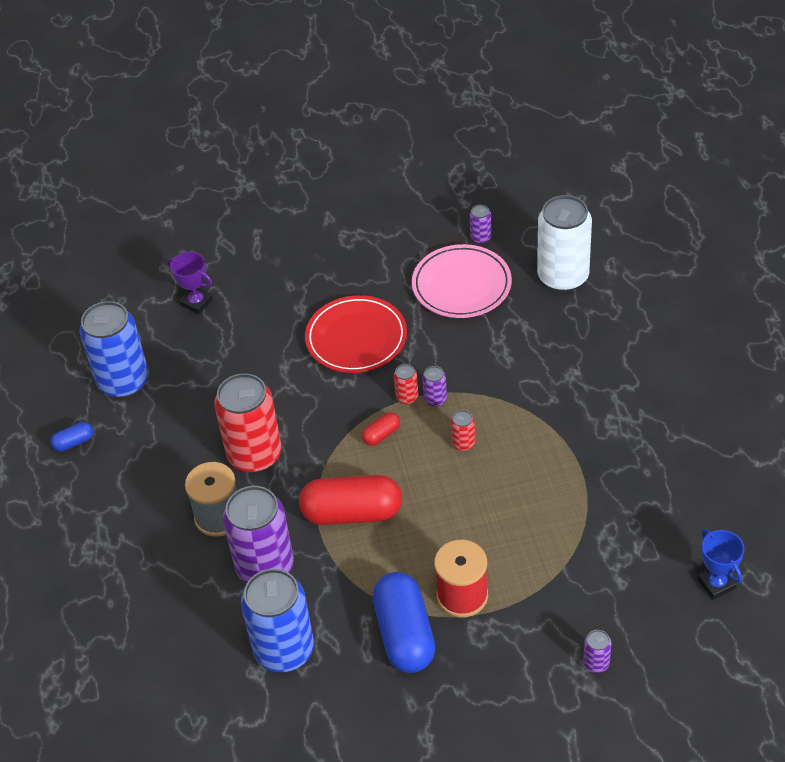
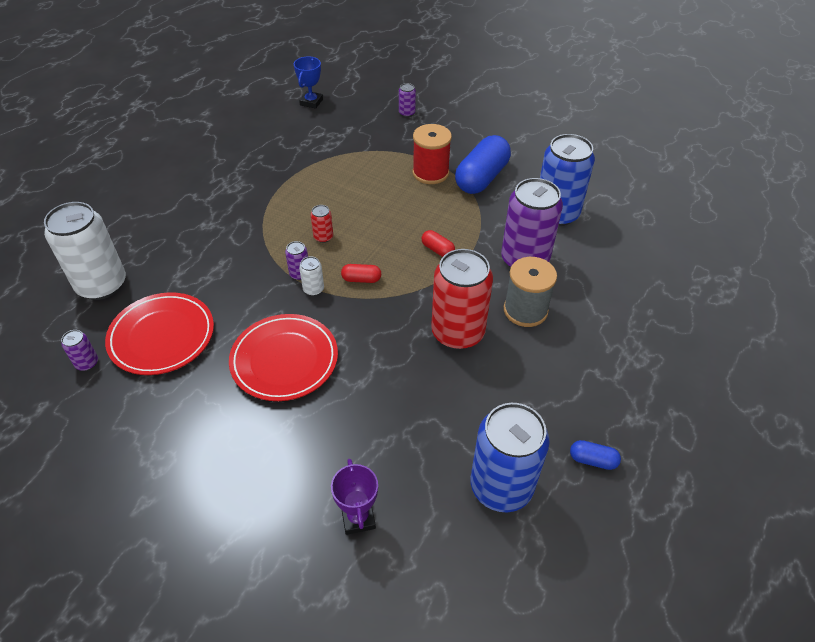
camera: 140 degrees left, 0 degrees up
(352, 513) = (437, 250): red capsule -> red capsule, size x0.45
(407, 397) = (313, 289): red can -> white can
(461, 285) = (162, 336): pink plate -> red plate

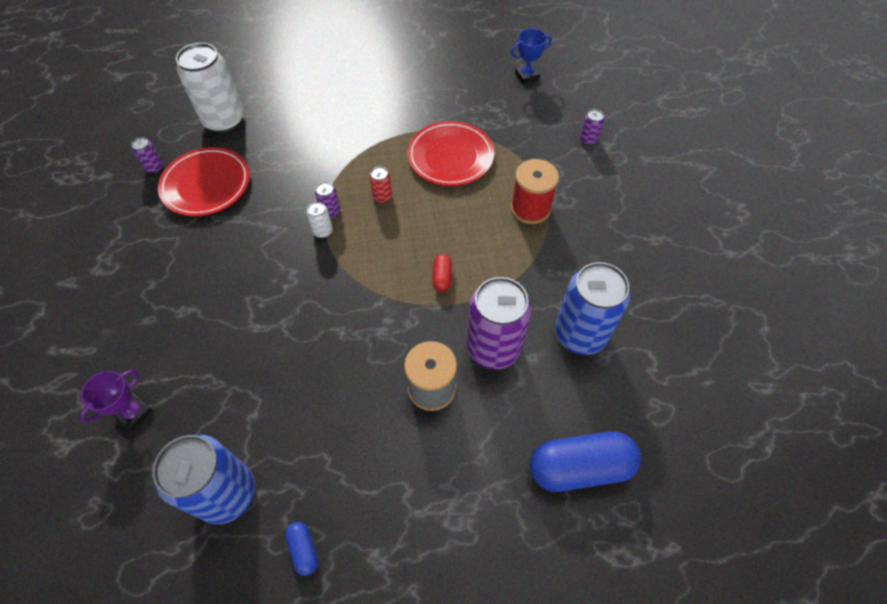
camera: 50 degrees right, 10 degrees up
(284, 360) = (240, 265): red plate -> red plate (450, 156)
(361, 279) = (360, 252): red capsule -> none
(457, 332) = (361, 355): red can -> none
(481, 178) = (565, 247): blue capsule -> blue capsule (580, 467)

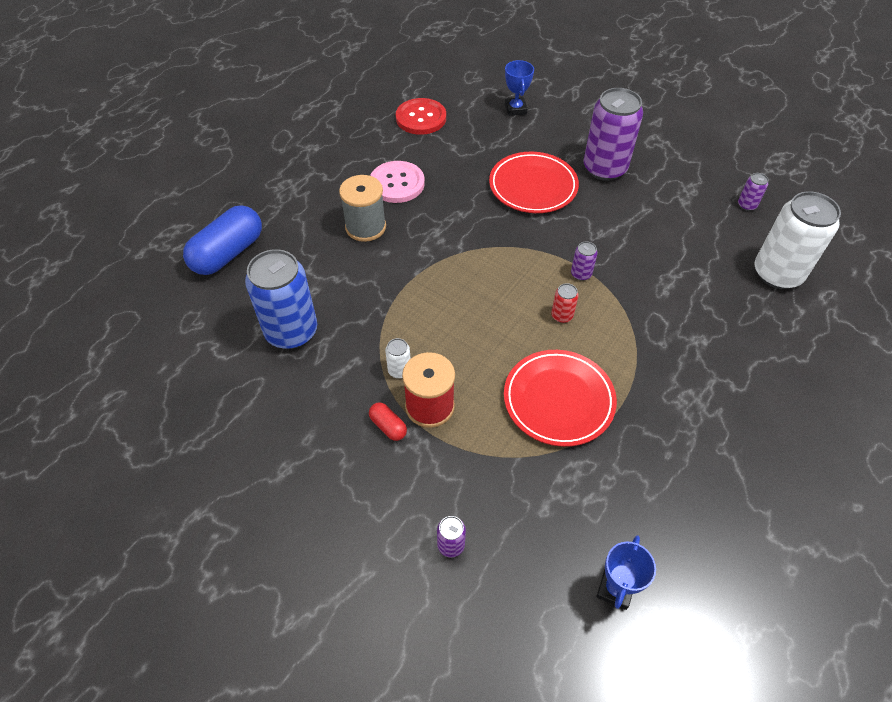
camera: 135 degrees right, 5 degrees down
(134, 413) = (515, 109): purple trophy -> blue trophy
(206, 184) = (693, 222): red plate -> red plate (533, 186)
(226, 493) = (421, 118): blue can -> red button
(304, 549) = (354, 127): blue capsule -> none
(323, 231) = (564, 257): white can -> white can (399, 370)
(352, 416) = (397, 183): none -> pink button
(442, 277) = (437, 293): red capsule -> red capsule (388, 426)
(493, 347) = (348, 276): purple can -> purple can (604, 168)

